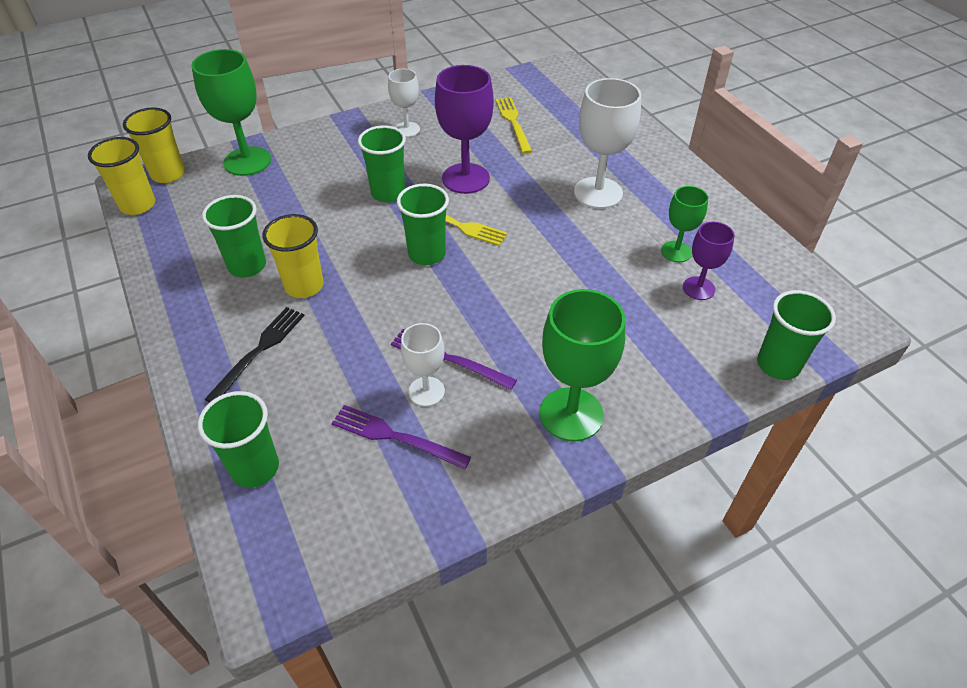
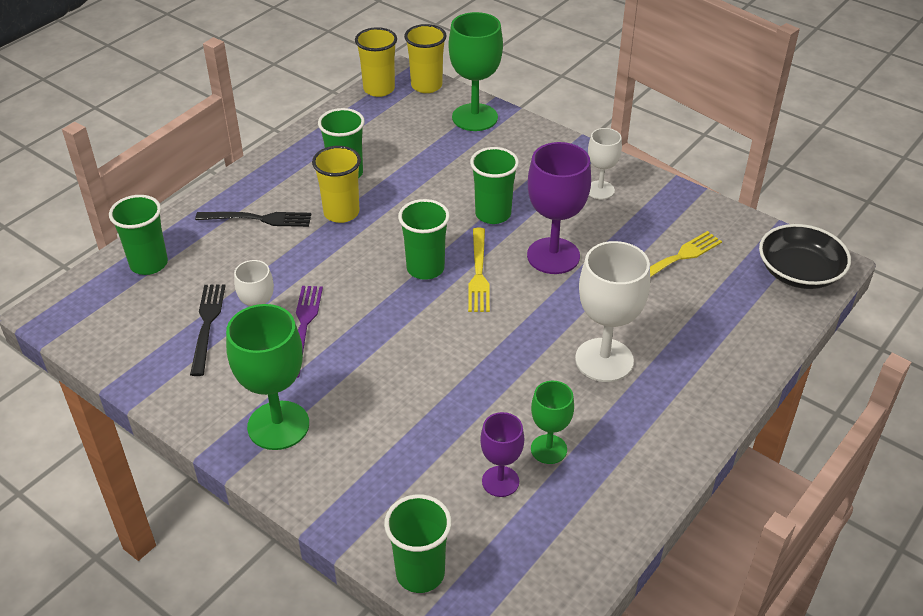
camera: 65 degrees right, 5 degrees down
(395, 436) = (207, 325): purple fork -> black fork
(563, 80) = (799, 272): none -> black bowl

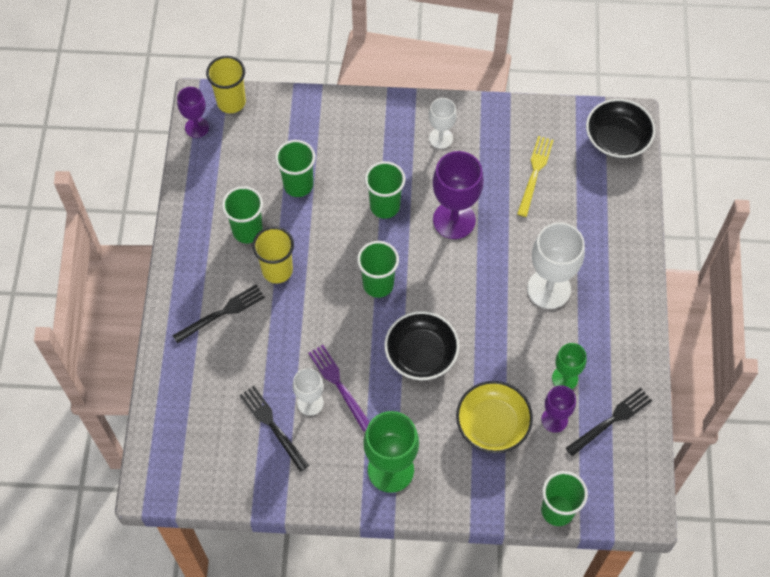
camera: 35 degrees left, 20 degrees up
(149, 264) = (181, 402): green cup -> green cup (298, 185)
(379, 89) = (197, 127): yellow cup -> purple goblet
(412, 344) = (421, 353): none -> black bowl
(426, 446) = (492, 424): none -> yellow bowl
(475, 117) = (296, 116): green goblet -> none
(478, 273) = (417, 266): yellow fork -> none
(568, 521) = (611, 420): none -> black fork

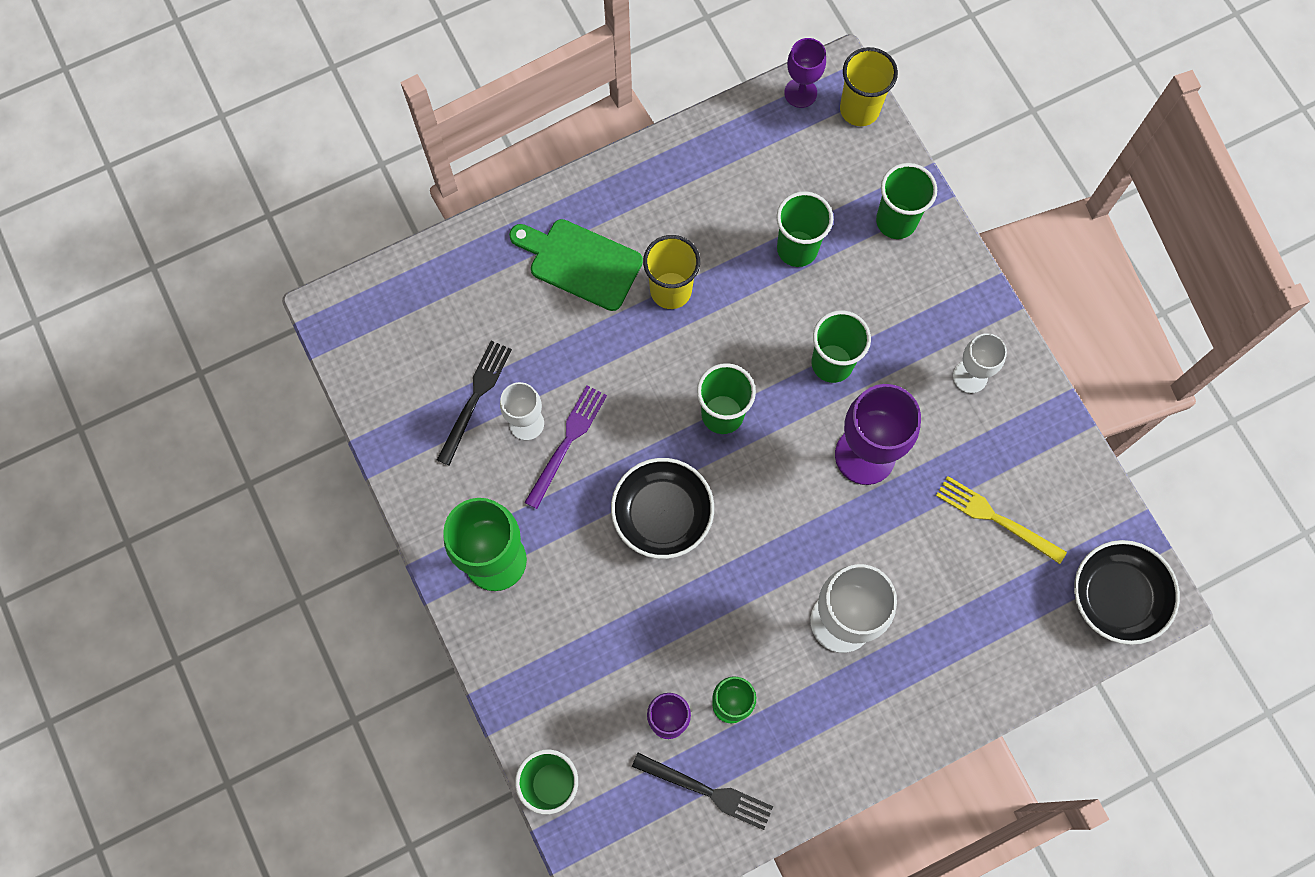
camera: 60 degrees right, 10 degrees up
(222, 313) = (580, 262): black fork -> green cutting board
(247, 231) = (701, 228): green cup -> green cup (896, 221)
(492, 424) = (620, 648): yellow bowl -> none
(535, 173) = (996, 518): yellow fork -> yellow fork turned 135 degrees counterclockwise

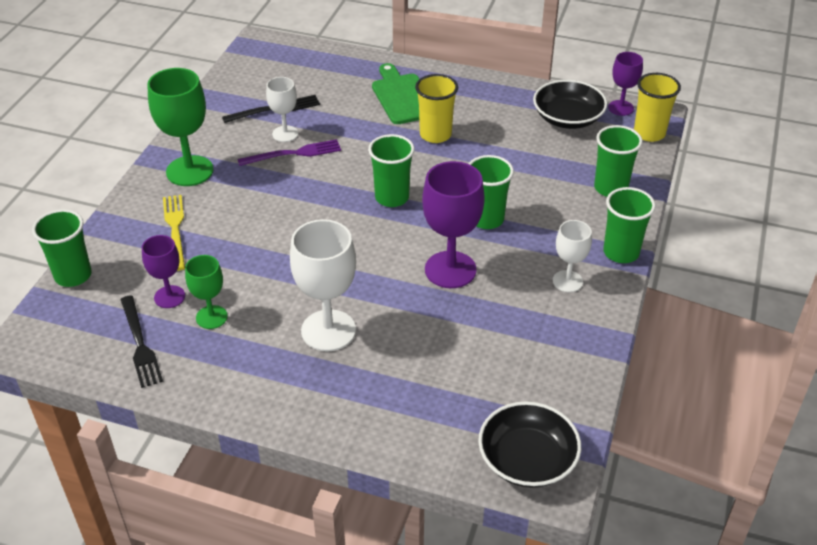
camera: 45 degrees right, 30 degrees down
(662, 514) = (299, 213): black bowl -> black bowl (567, 118)
(797, 248) = (532, 162): green cup -> green cup (621, 252)
(996, 518) = (494, 357): yellow fork -> yellow fork (175, 229)

